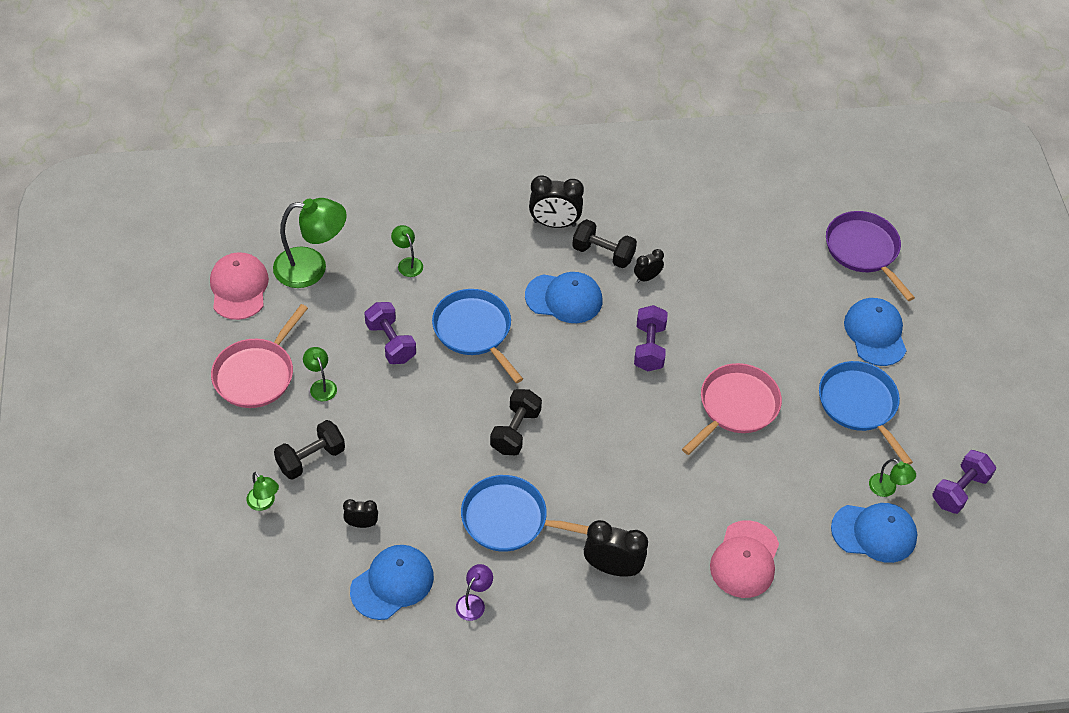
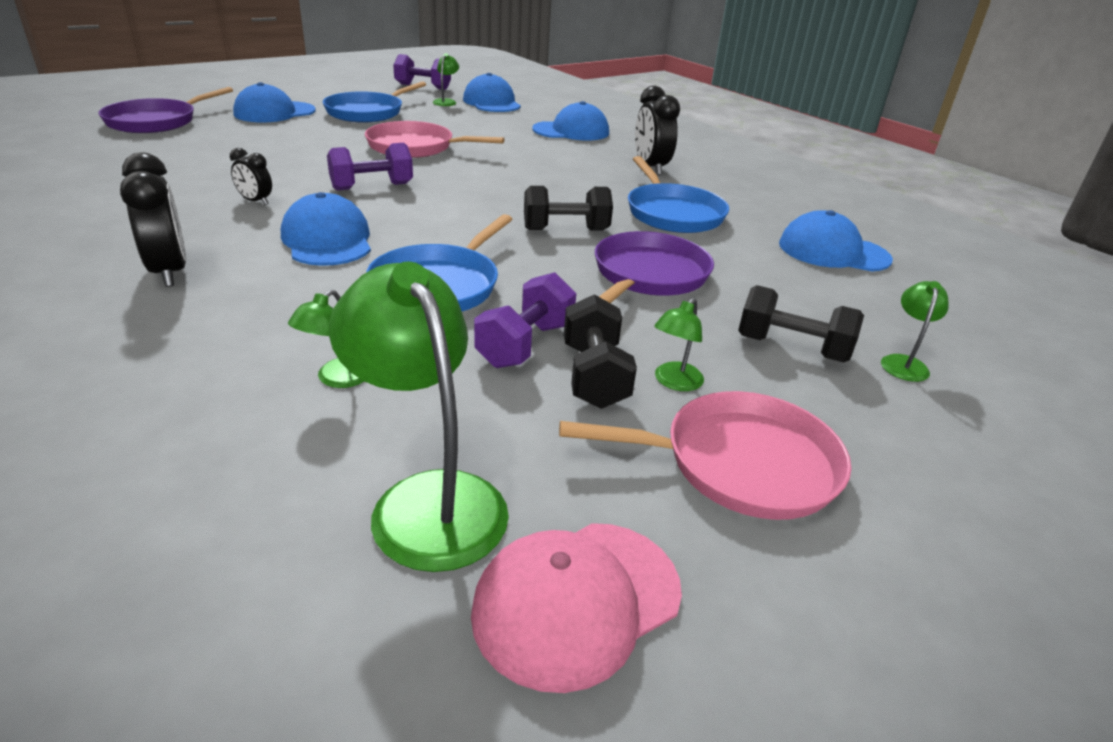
camera: 120 degrees left, 20 degrees down
(361, 524) = (807, 286): black clock -> none
(426, 441) = (648, 275): none -> purple pan
(474, 602) = (778, 212): purple lamp -> none
(603, 253) = (223, 230): black dumbbell -> black dumbbell (594, 376)
(745, 559) = (571, 131): pink cap -> blue cap

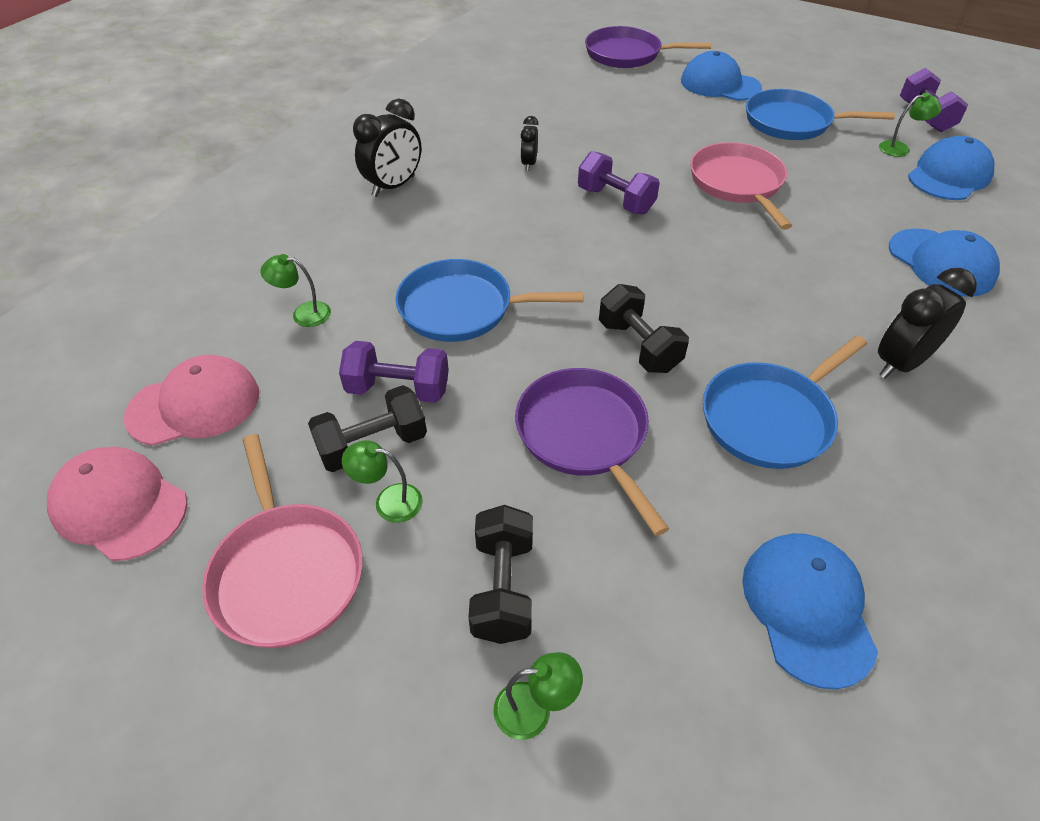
camera: 70 degrees right, 15 degrees up
(327, 240) = (493, 224): blue cap -> none
(427, 499) = (194, 405): green lamp -> pink cap
(648, 275) = (584, 435): purple pan -> purple pan turned 120 degrees counterclockwise

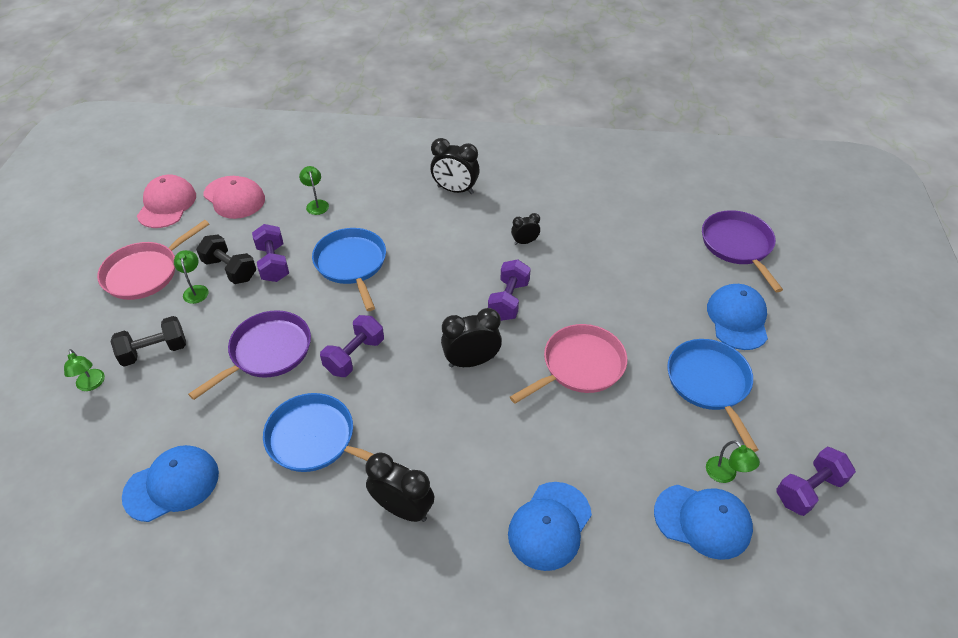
camera: 65 degrees right, 0 degrees up
(638, 346) = (354, 356): black dumbbell -> purple dumbbell
(696, 252) = (471, 361): none -> black clock

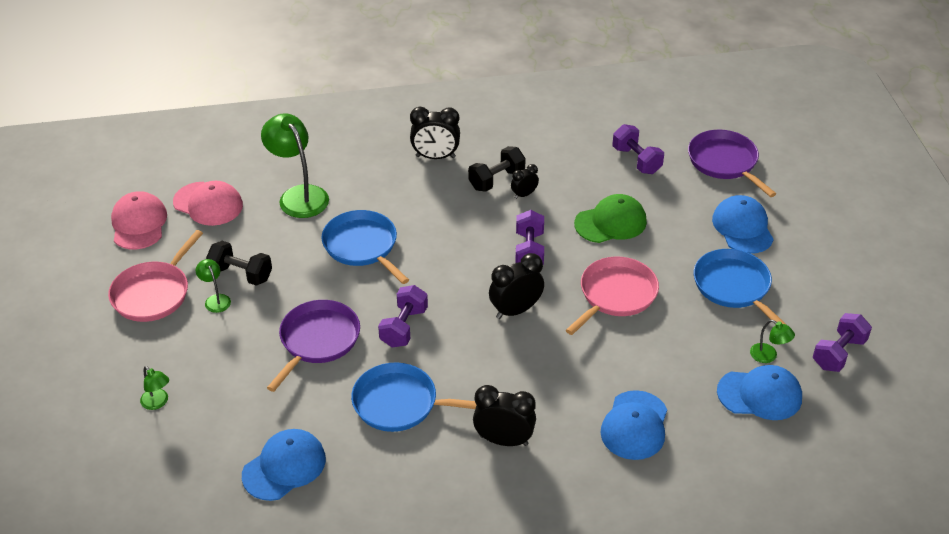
camera: 15 degrees left, 5 degrees down
(154, 351) = (204, 362): black dumbbell -> black dumbbell (496, 180)
(273, 263) = (282, 260): purple dumbbell -> purple dumbbell (636, 160)
(316, 204) = (299, 195): green lamp -> green lamp, size x2.08
(600, 286) = (610, 222): none -> green cap

